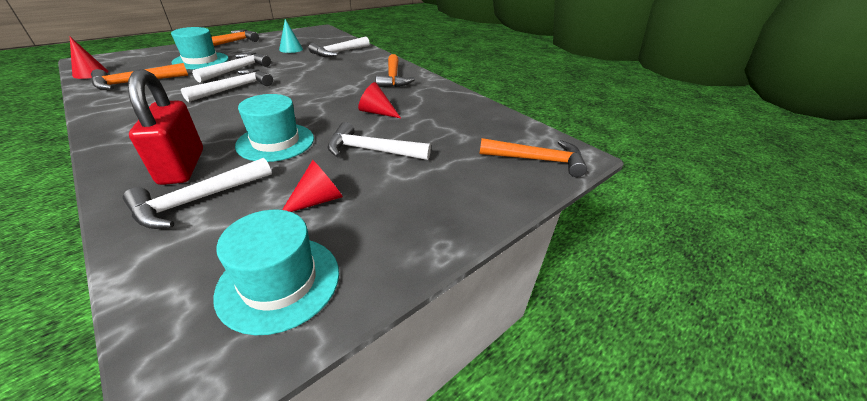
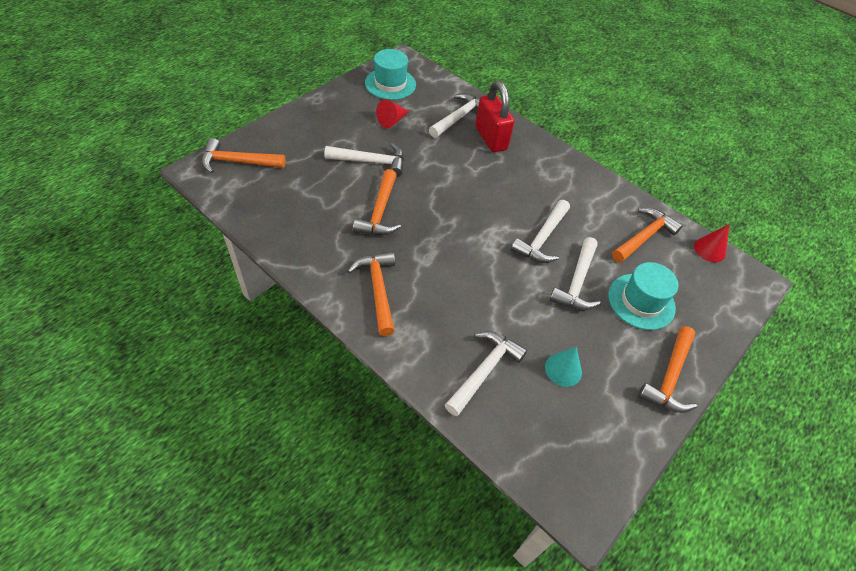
camera: 170 degrees right, 15 degrees up
(275, 142) = (447, 165): turquoise hat -> none
(376, 112) = (380, 211): red cone -> orange hammer

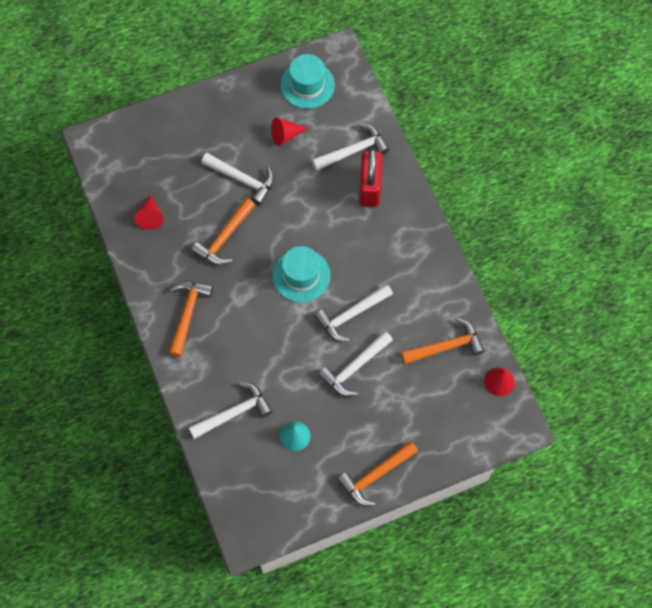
camera: 30 degrees right, 15 degrees up
(238, 162) = (127, 142): orange hammer -> none
(292, 215) = (150, 217): none -> red cone
(641, 301) = (398, 405): turquoise hat -> turquoise hat (301, 275)

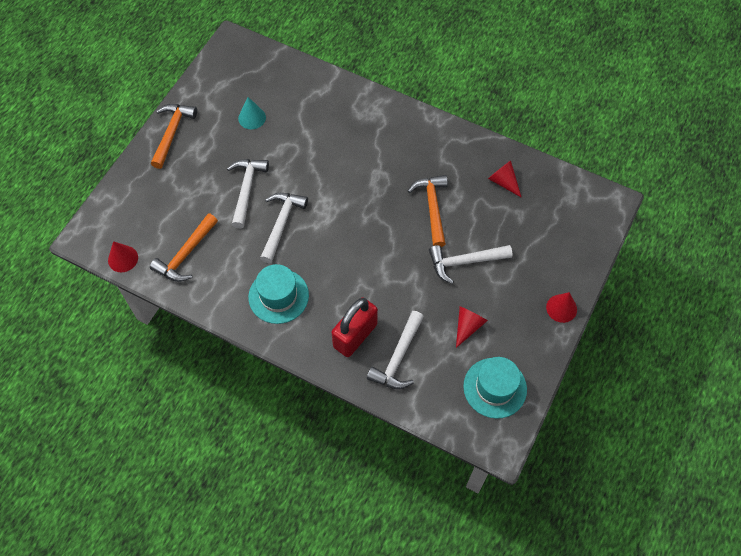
camera: 140 degrees right, 5 degrees down
(187, 314) = (404, 138): orange hammer -> none
(210, 99) = (561, 308): none -> red cone
(234, 413) = (308, 102): white hammer -> none
(301, 275) = (347, 224): turquoise hat -> turquoise hat (278, 296)
(370, 187) = (355, 335): red padlock -> red padlock turned 75 degrees clockwise

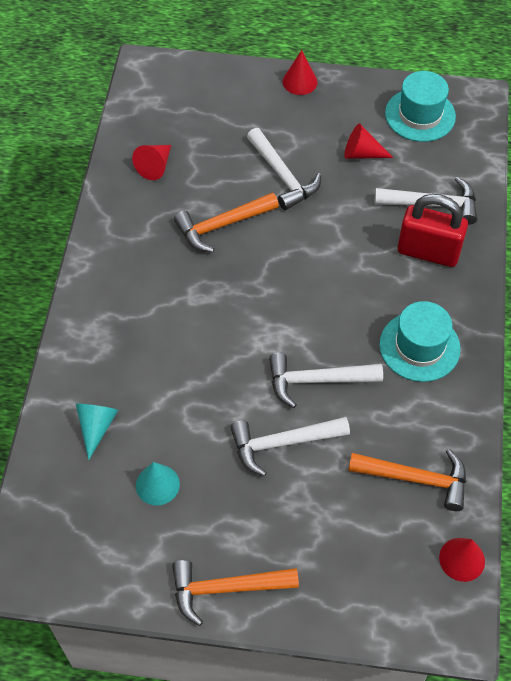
camera: 110 degrees left, 5 degrees down
(304, 97) = (96, 427): none -> turquoise cone

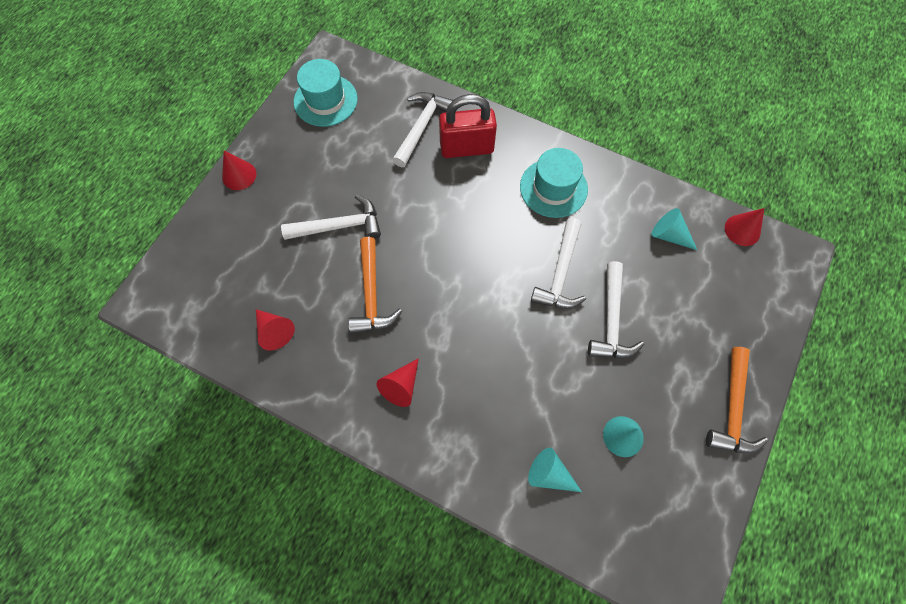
camera: 70 degrees left, 10 degrees up
(362, 153) = (345, 157): red cone -> red cone (401, 386)
(415, 478) = (669, 235): orange hammer -> turquoise cone
(428, 252) = (466, 148): red padlock -> red padlock turned 45 degrees clockwise

